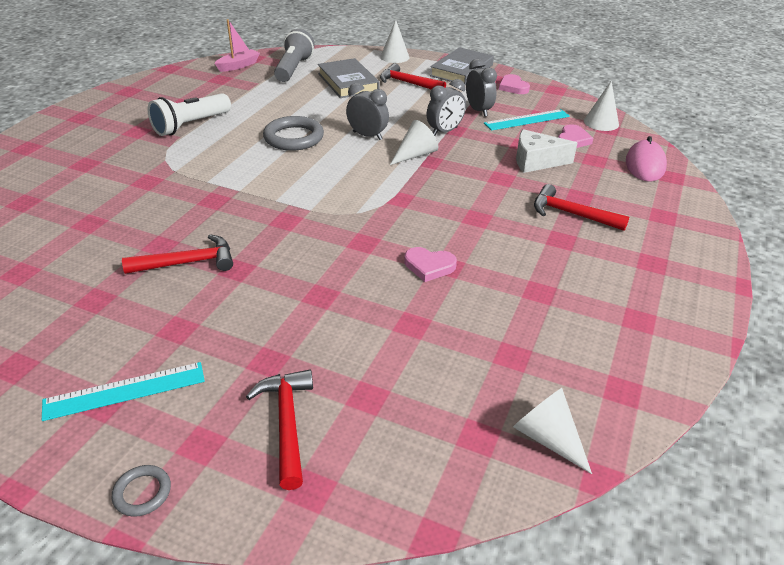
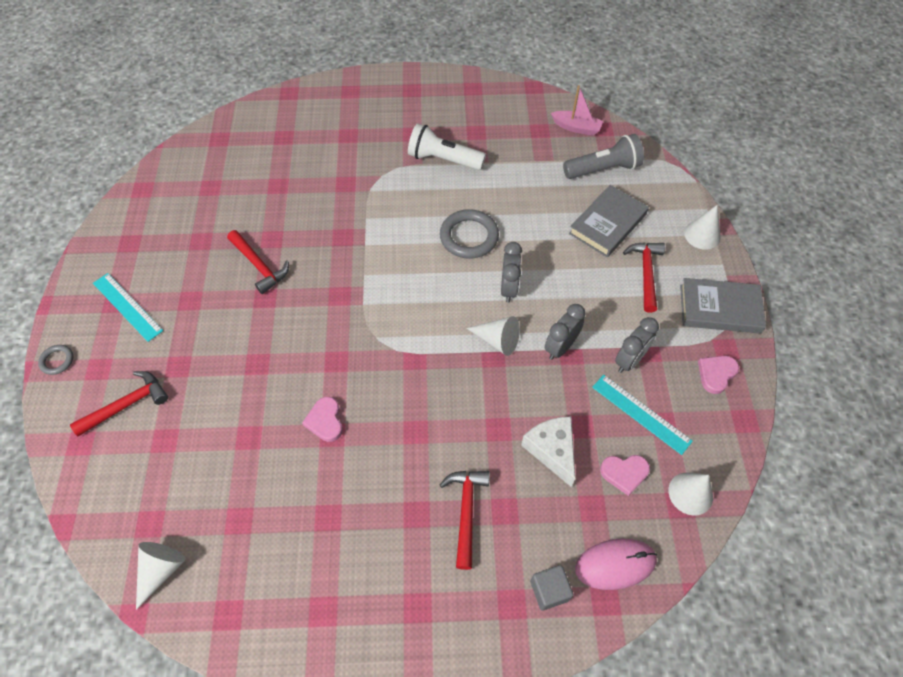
camera: 65 degrees right, 20 degrees up
(444, 131) = (560, 347): grey clock -> grey clock turned 105 degrees clockwise
(657, 196) = (549, 590): none -> grey cube

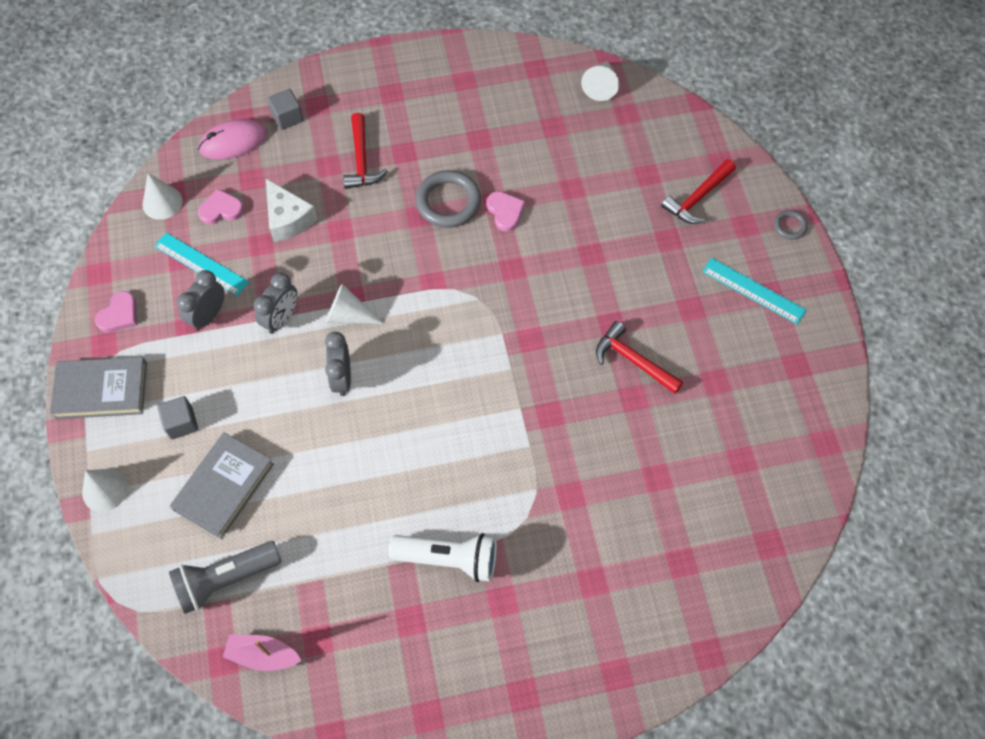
camera: 170 degrees right, 5 degrees up
(469, 237) = (396, 439): grey ring -> grey ring (448, 202)
(646, 273) = (181, 423): red hammer -> grey cube

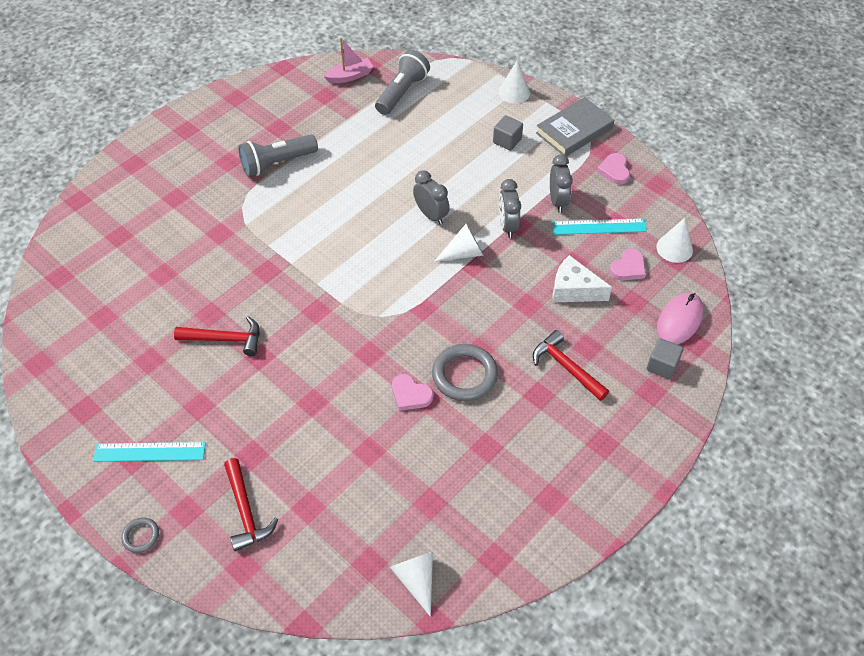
camera: 145 degrees right, 10 degrees down
(224, 487) = (447, 127): grey book -> none
(448, 559) = (277, 163): white flashlight -> grey flashlight
(697, 198) = (246, 511): red hammer -> red hammer turned 150 degrees clockwise

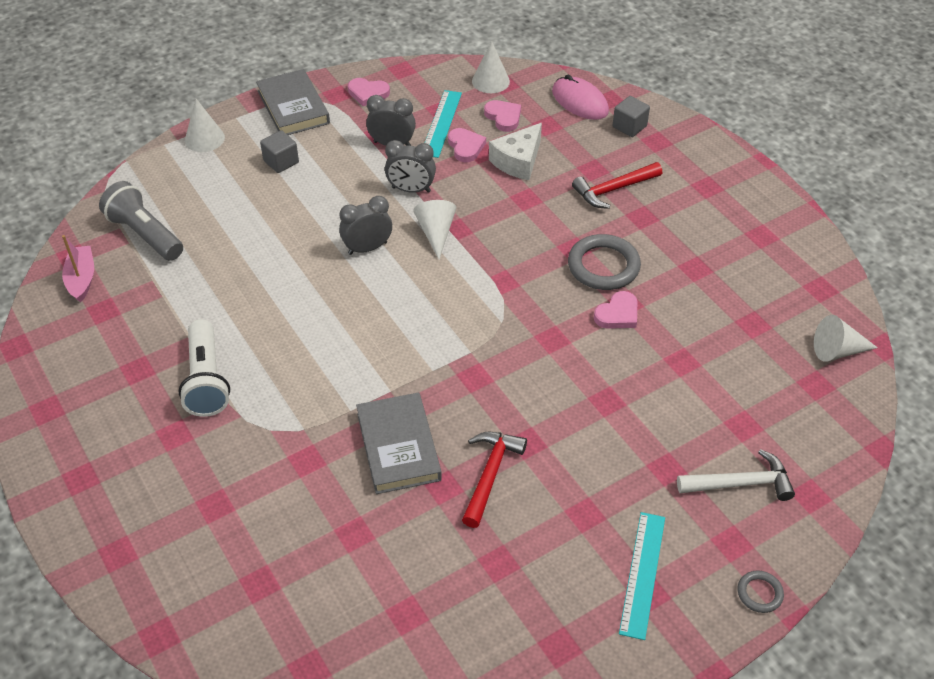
camera: 75 degrees left, 5 degrees down
(240, 280) = (398, 447): none -> grey book
(246, 511) = (741, 483): red hammer -> white hammer
(277, 163) = (206, 380): grey flashlight -> white flashlight
(576, 250) = (465, 147): none -> pink heart

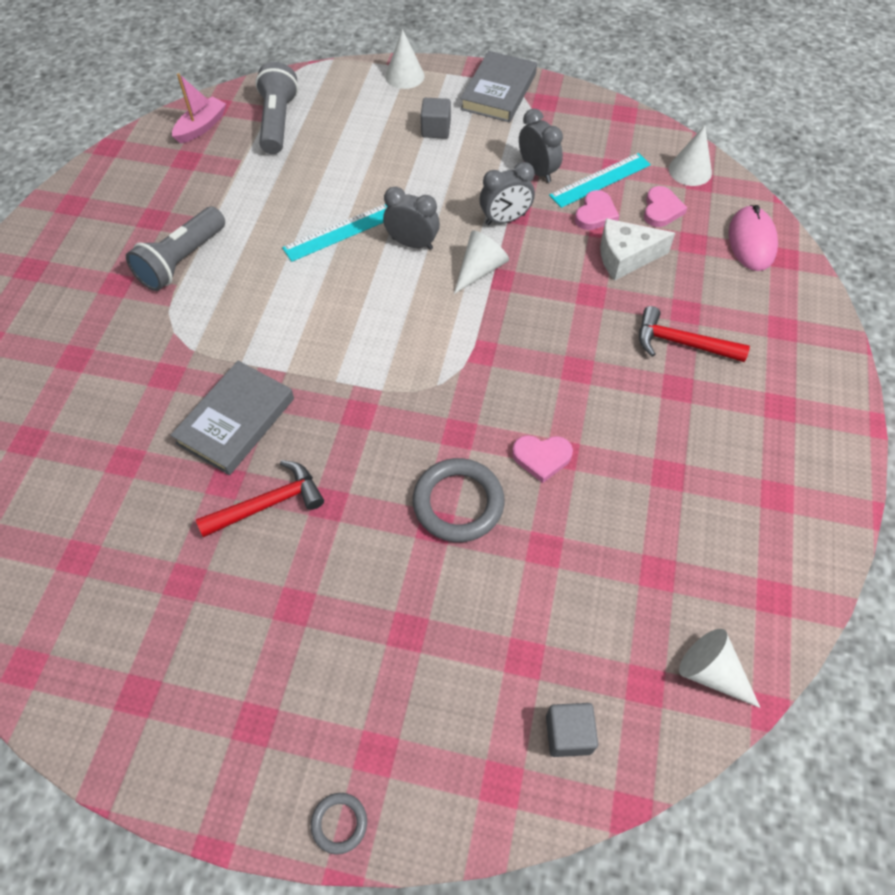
camera: 45 degrees right, 10 degrees up
(206, 380) = (182, 260): white flashlight -> grey flashlight
(368, 93) = (571, 116): pink heart -> none
(411, 190) = (505, 219): grey clock -> grey clock turned 75 degrees counterclockwise
(603, 266) = (584, 405): grey ring -> grey ring (458, 503)
(629, 126) = (772, 296): grey cube -> grey cube (568, 734)
(642, 574) = (271, 702): turquoise ruler -> turquoise ruler (340, 232)
(741, 483) = (453, 708): white hammer -> none

